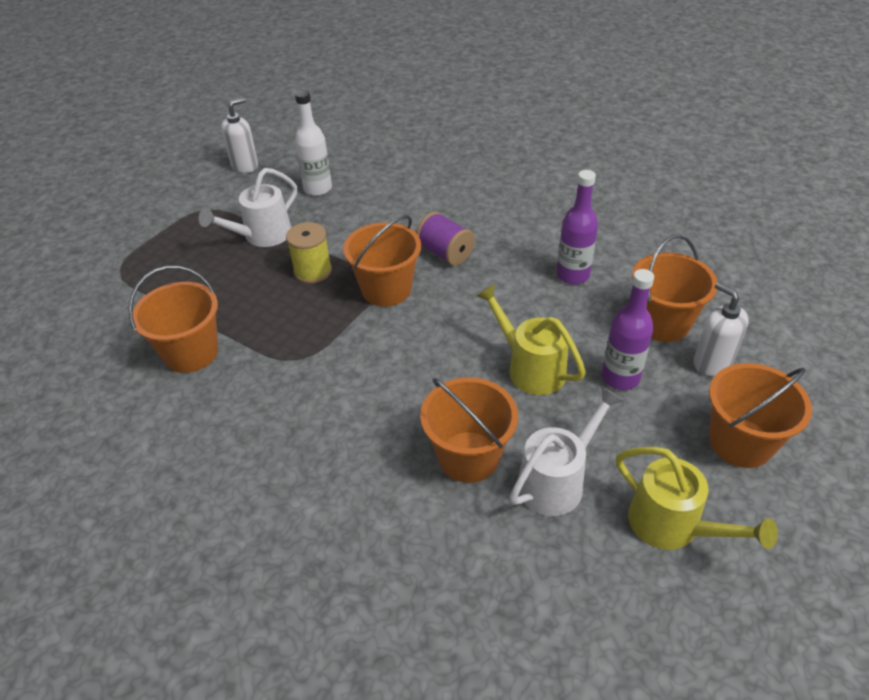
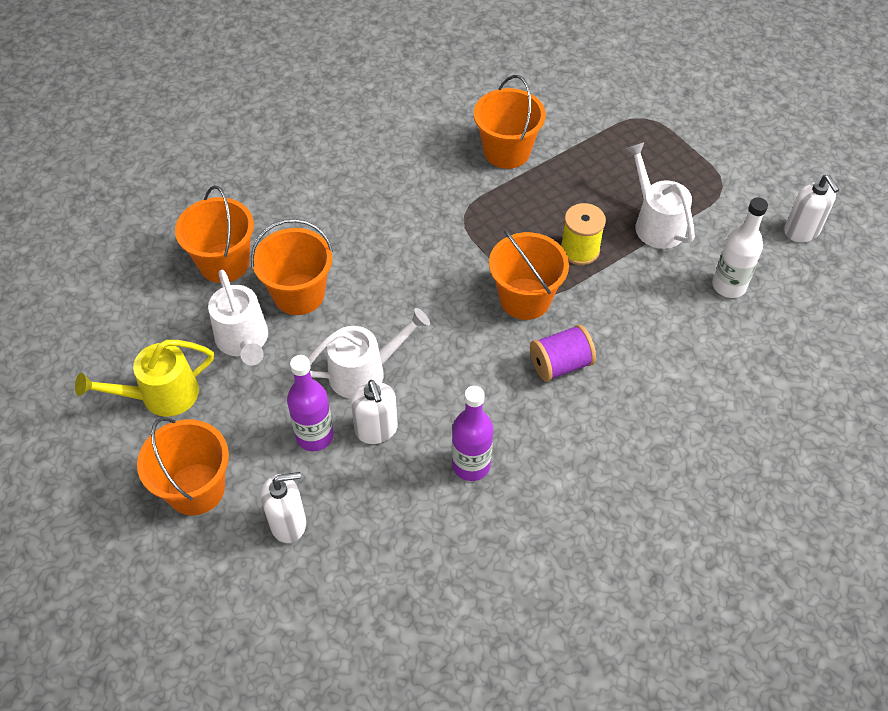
camera: 110 degrees right, 10 degrees up
(529, 367) = (365, 372): yellow watering can -> white watering can
(583, 339) = (376, 430): none -> white soap dispenser
(662, 323) = (360, 510): orange bucket -> orange bucket (224, 263)

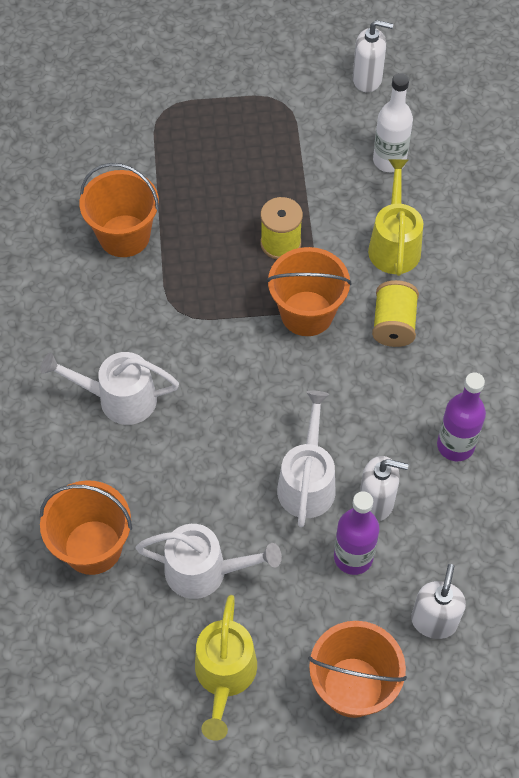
camera: 60 degrees left, 5 degrees up
(299, 294) = (179, 496): orange bucket -> none
(560, 364) = (393, 325): purple spool -> yellow spool
(644, 328) = (394, 244): none -> yellow watering can
(655, 222) = (288, 172): white watering can -> white watering can (118, 399)

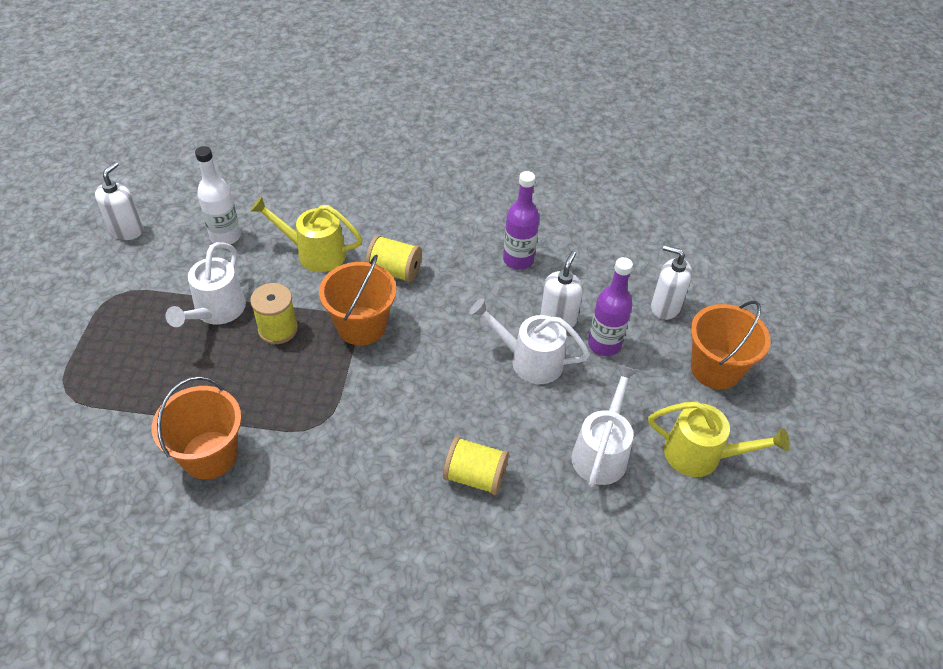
camera: 80 degrees left, 10 degrees down
(93, 547) = (563, 541): orange bucket -> none
(118, 399) = (404, 492): white watering can -> white watering can (216, 312)
(148, 456) = (475, 476): none -> yellow spool

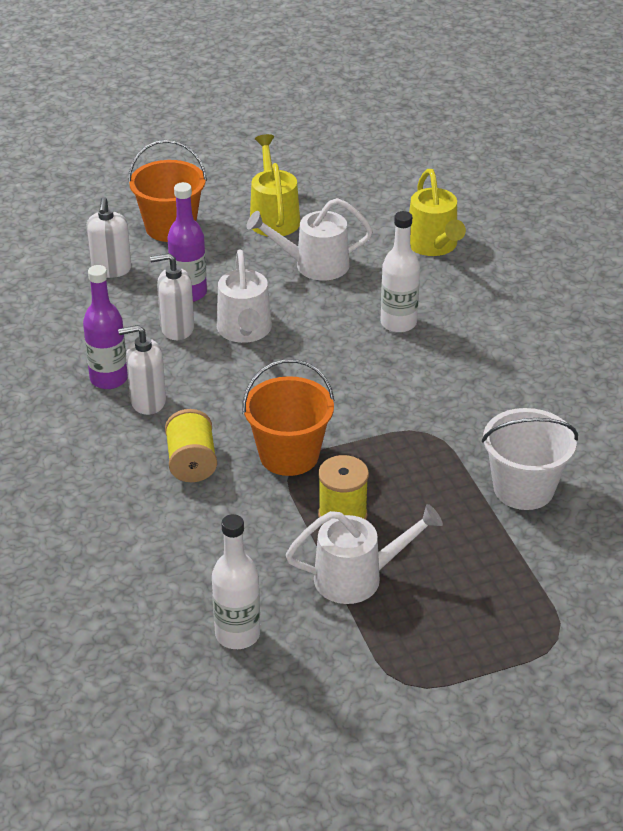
camera: 115 degrees left, 10 degrees down
(127, 230) = (296, 742): white soap dispenser -> white soap dispenser (147, 401)
(209, 455) = (523, 488): orange bucket -> white bucket
(314, 253) = (209, 540): yellow watering can -> yellow watering can (434, 246)
(475, 476) = (398, 323): yellow spool -> white bottle

